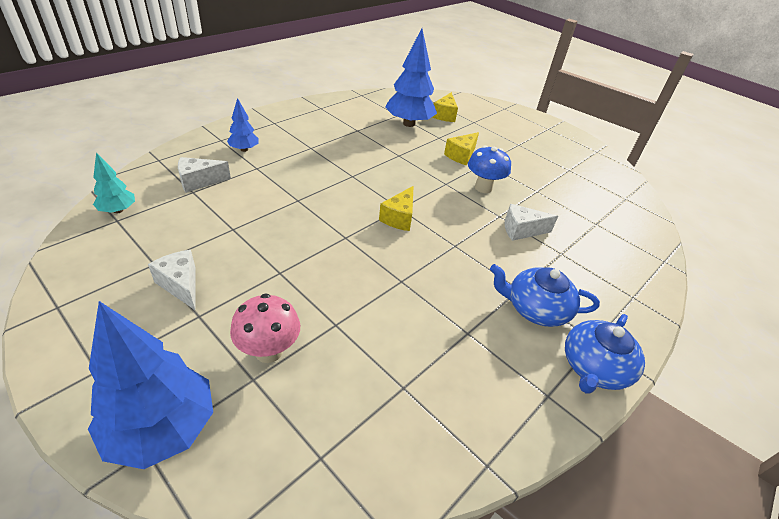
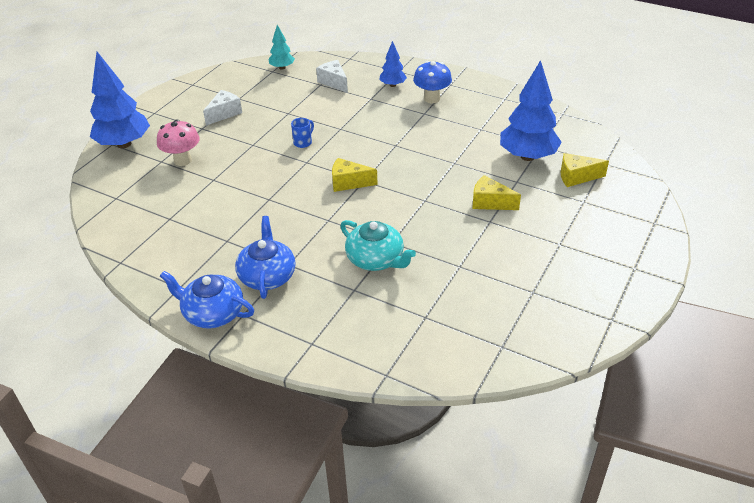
camera: 80 degrees right, 0 degrees up
(305, 231) = (303, 142): none -> blue mug
(483, 188) = (435, 226): blue mushroom -> blue mushroom (432, 99)
(521, 230) = (376, 259): white cheese -> turquoise teapot

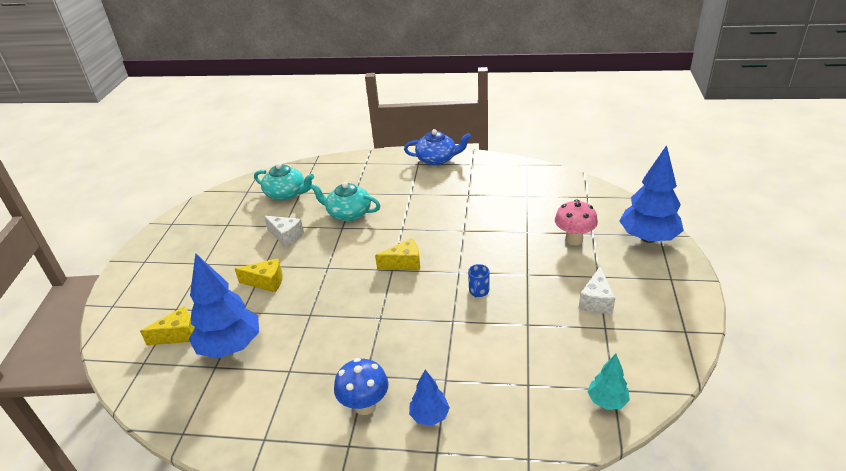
camera: 160 degrees right, 5 degrees down
(267, 276) = (419, 184): blue teapot -> none
(334, 82) = (512, 394): white cheese -> white cheese (286, 236)
(445, 320) = (286, 194): none -> turquoise teapot

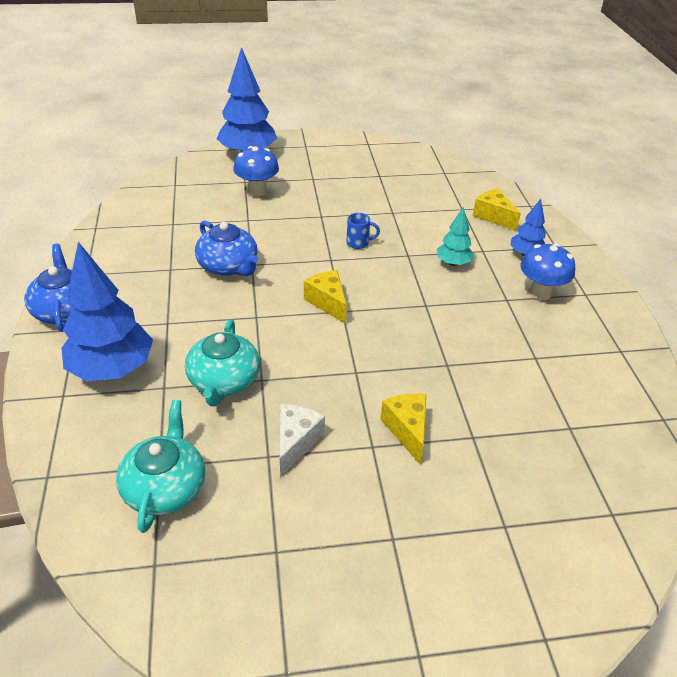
camera: 110 degrees left, 5 degrees up
(178, 335) = (548, 495): yellow cheese -> yellow cheese (493, 217)
(231, 346) = (533, 424): blue tree -> blue tree (112, 369)
(464, 219) = (228, 266): none -> blue teapot
(574, 239) = (257, 191): pink mushroom -> blue mushroom
(596, 301) = (347, 179): white cheese -> none
(607, 401) = (457, 175): turquoise tree -> turquoise tree (453, 263)

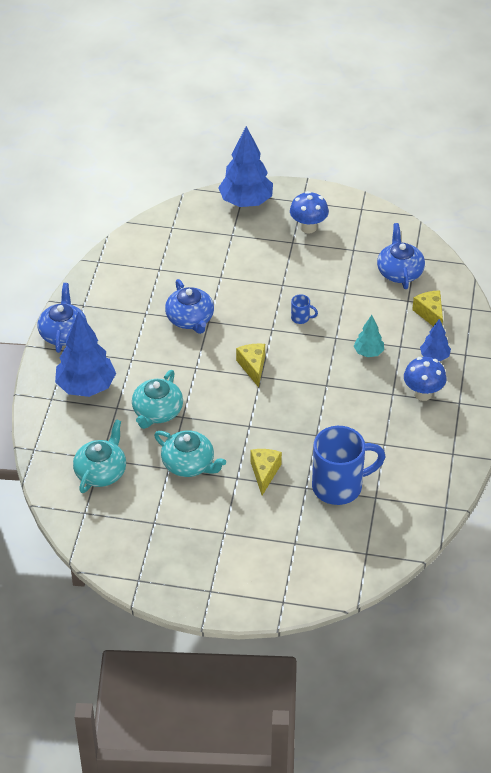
camera: 20 degrees right, 5 degrees up
(257, 191) = (239, 248): blue mushroom -> blue mushroom (308, 227)
(296, 443) = (189, 464): white cheese -> turquoise teapot
(437, 186) = (399, 272): none -> blue teapot
(515, 424) = (339, 486): none -> blue mug

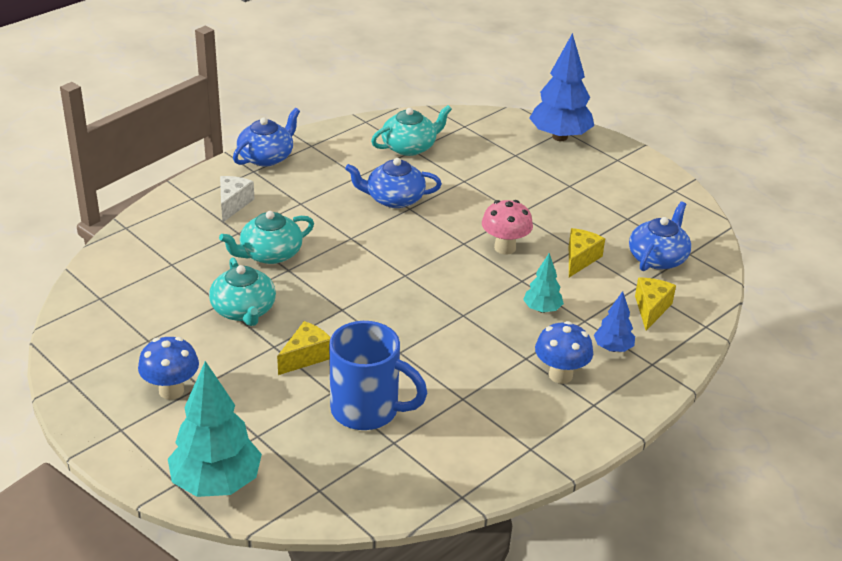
camera: 35 degrees right, 10 degrees down
(86, 387) = (233, 204): blue tree -> white cheese
(101, 472) = (157, 274): turquoise teapot -> turquoise teapot (409, 147)
(190, 319) = (394, 199): blue teapot -> blue teapot turned 75 degrees clockwise
(253, 367) = (406, 264): yellow cheese -> yellow cheese (580, 259)
(301, 318) = (505, 248): blue mug -> pink mushroom
(305, 587) = (216, 483): none -> turquoise tree
(308, 227) = (600, 181): blue mushroom -> blue mushroom (171, 391)

